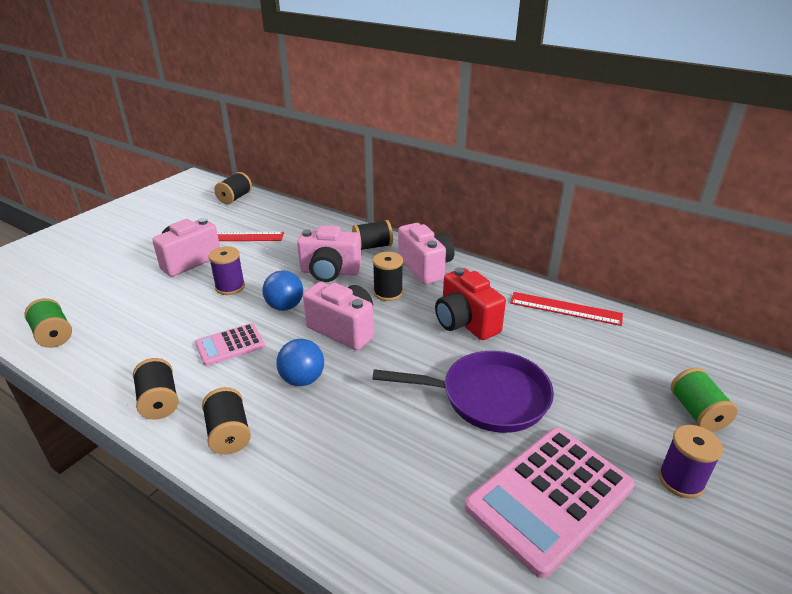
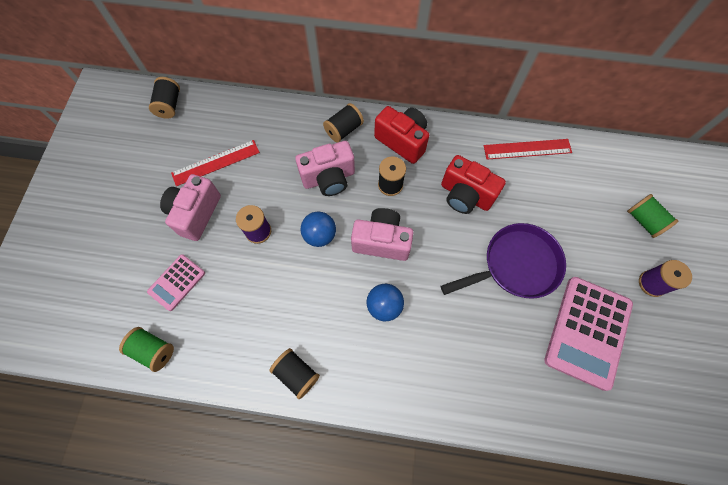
camera: 25 degrees left, 35 degrees up
(229, 433) = (367, 378): black spool -> none
(230, 345) = (307, 296): pink calculator -> pink calculator (177, 282)
(425, 268) = (402, 141): pink camera -> red camera

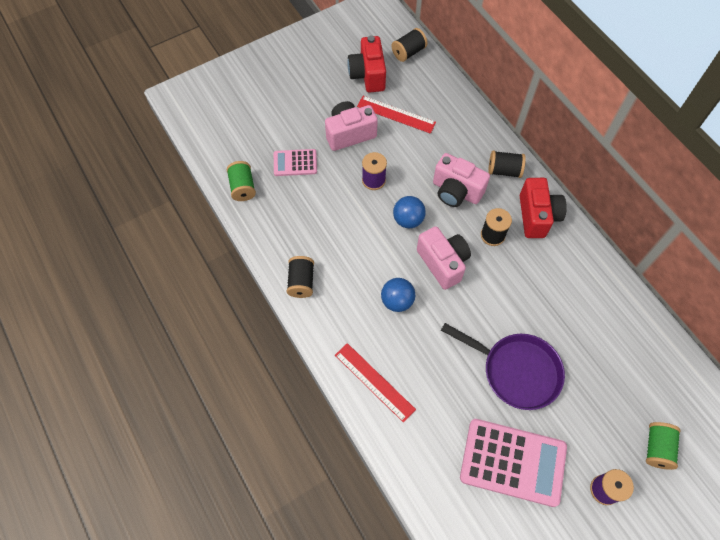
camera: 50 degrees right, 5 degrees down
(465, 195) = (537, 293): red camera -> red camera (368, 75)
(527, 149) = (627, 311): red ruler -> red ruler (374, 382)
(587, 332) = (513, 462): pink calculator -> pink calculator turned 150 degrees counterclockwise

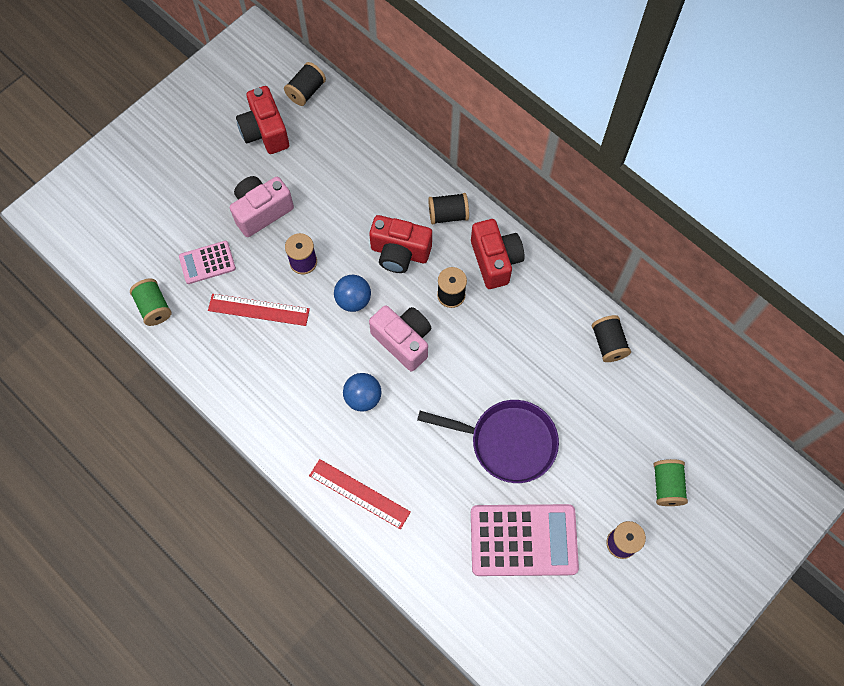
camera: 15 degrees left, 5 degrees up
(301, 282) = (251, 403): black spool -> black spool (608, 343)
(396, 114) = (310, 174): red ruler -> red ruler (258, 309)
(456, 191) = (399, 253): pink camera -> red camera

